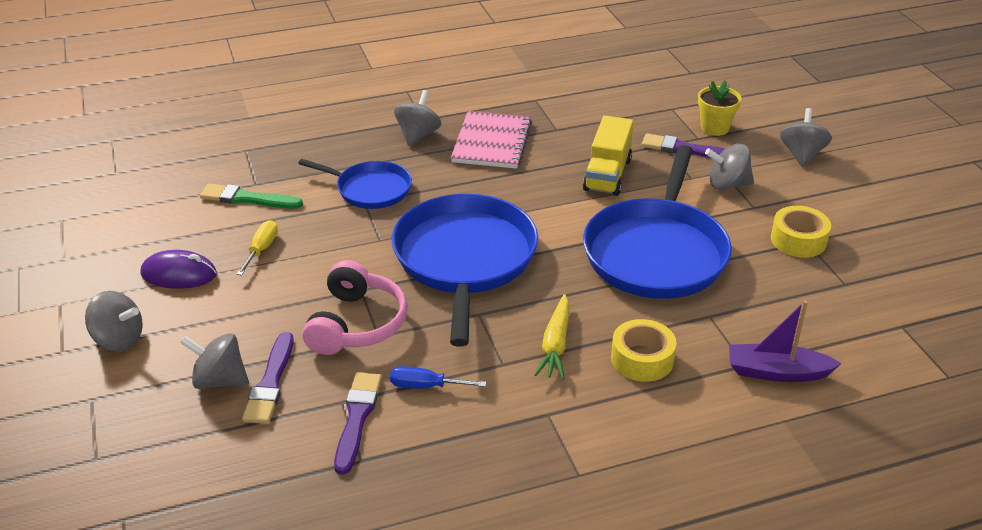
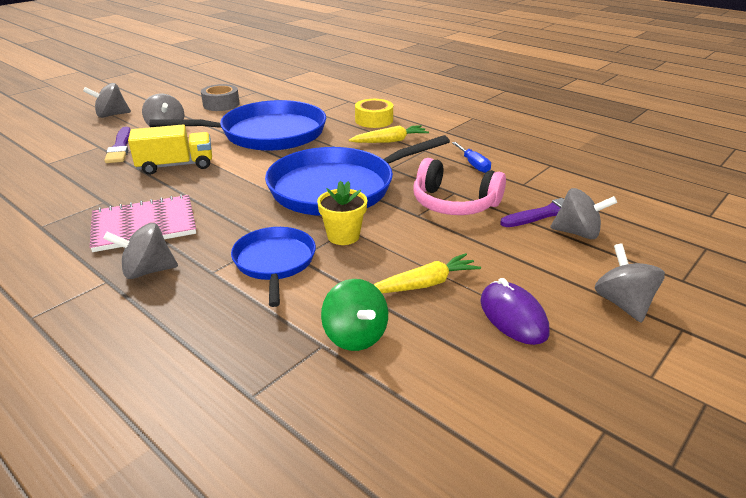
camera: 120 degrees left, 5 degrees down
(219, 380) = (577, 233): grey spinning top -> grey spinning top turned 60 degrees counterclockwise
(247, 199) = (355, 336): green brush -> green spinning top
(261, 249) = (424, 284): yellow screwdriver -> yellow carrot
(356, 324) = (454, 203): pink headphones -> pink headphones turned 135 degrees counterclockwise
(357, 418) = (527, 175): purple brush -> none
(715, 128) = (79, 144): yellow flower pot -> yellow flower pot (343, 236)
(777, 372) = (346, 95): purple boat -> none
(798, 240) = (221, 104): yellow tape -> grey tape

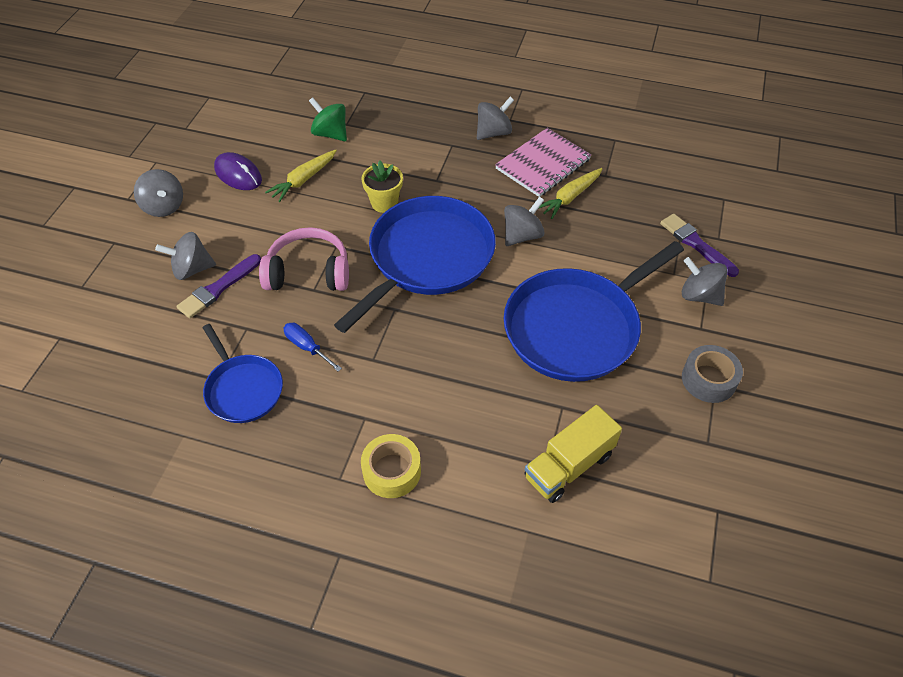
camera: 155 degrees right, 20 degrees up
(111, 115) = (799, 299): grey spinning top -> grey spinning top (522, 235)
(176, 165) = (606, 237): yellow truck -> yellow truck (569, 466)
(274, 262) = (417, 165): blue pan -> blue pan (243, 389)
(374, 120) = (473, 413): yellow tape -> yellow tape (392, 471)
(390, 141) = (423, 365): yellow carrot -> yellow carrot (570, 197)

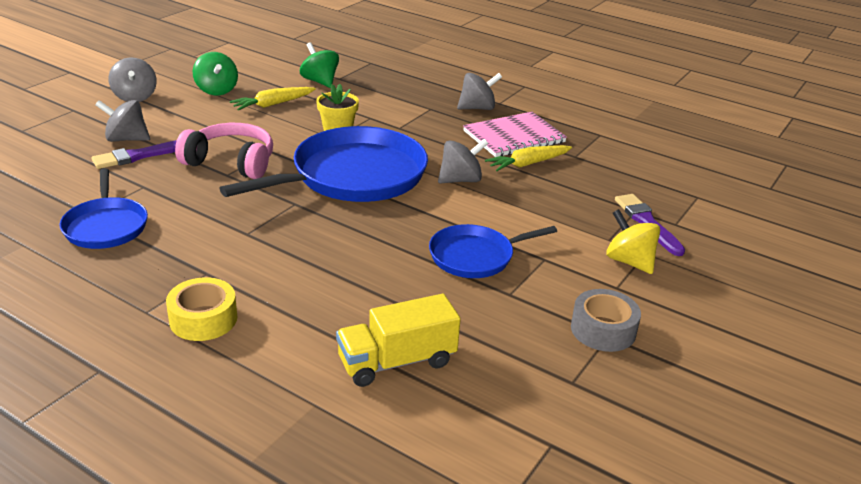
camera: 15 degrees right, 20 degrees down
(238, 174) = (216, 90): purple mouse -> green spinning top
(307, 347) = (190, 211): blue screwdriver -> none
(576, 327) = (475, 256): blue pan -> blue pan, size x0.55
(699, 295) = (629, 261): grey spinning top -> yellow spinning top

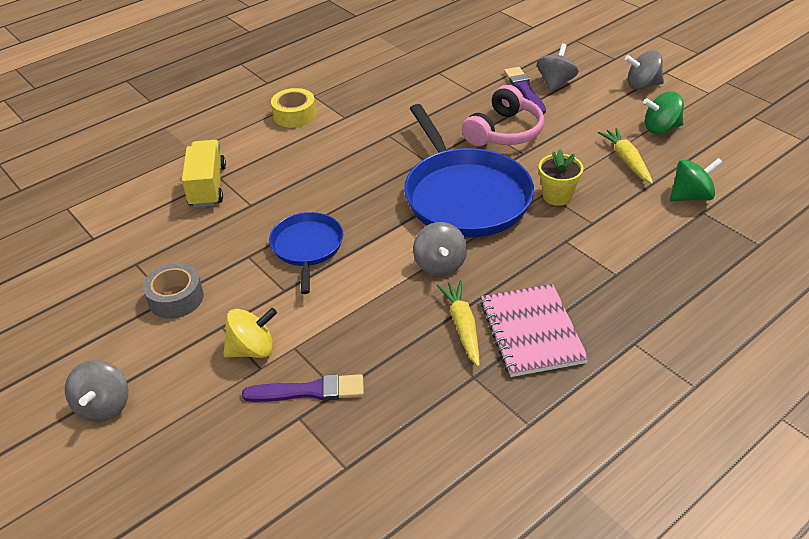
camera: 110 degrees right, 10 degrees up
(106, 226) = (420, 79): blue pan -> none
(477, 108) = (616, 316): grey spinning top -> grey spinning top (104, 406)

